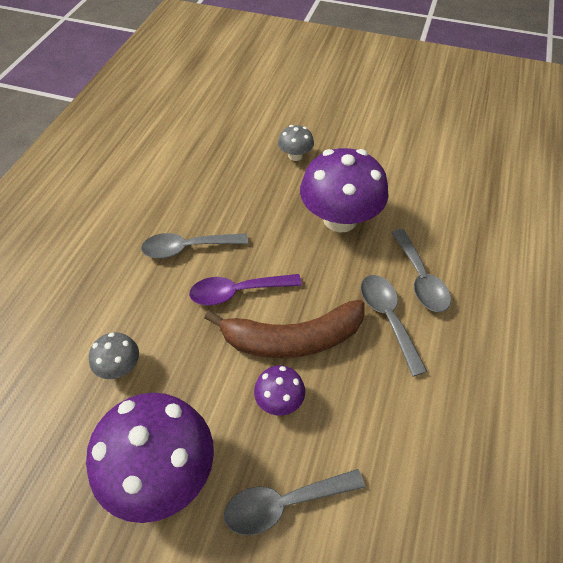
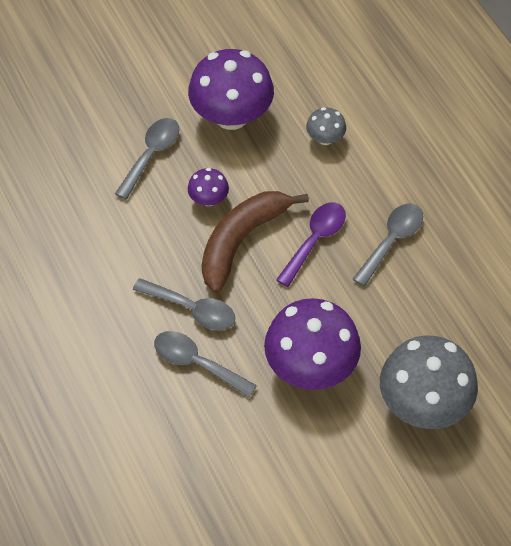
camera: 135 degrees right, 5 degrees up
(295, 156) = (423, 404): grey mushroom -> grey mushroom, size x2.13

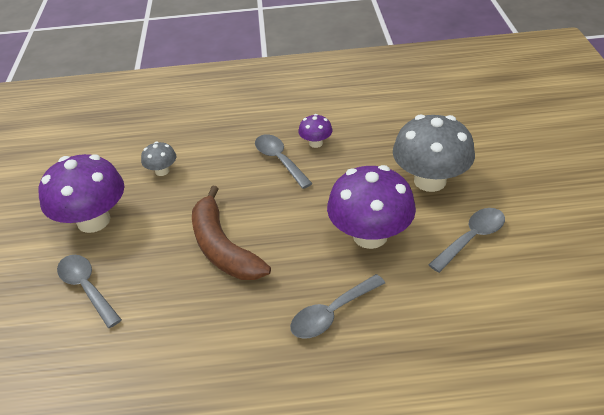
camera: 65 degrees left, 15 degrees down
(192, 309) = (273, 301): grey spoon -> grey spoon (472, 238)
(208, 199) = (165, 258): purple mushroom -> purple mushroom (316, 143)
(315, 240) = (252, 201): purple spoon -> none

